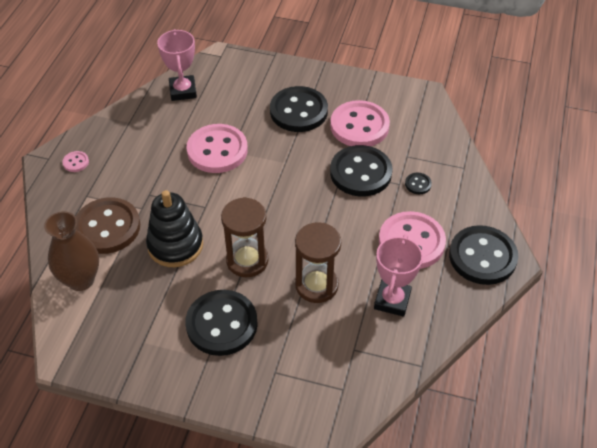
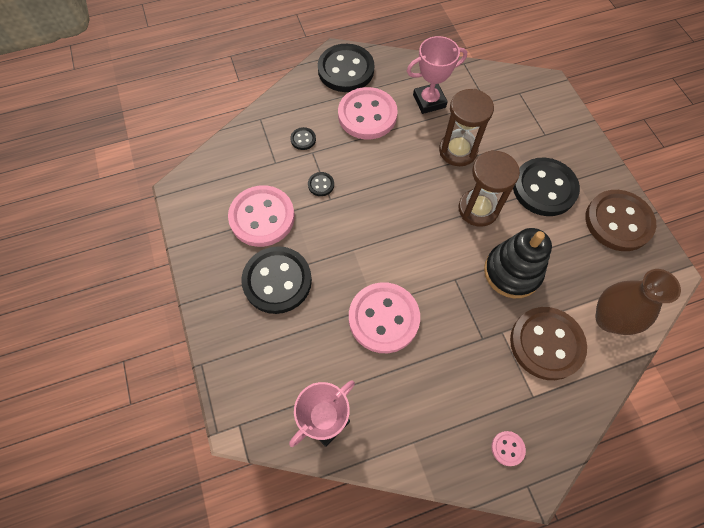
camera: 125 degrees left, 15 degrees up
(140, 356) = (618, 222): none -> brown button
(360, 173) = (321, 185): black button -> black button, size x0.42

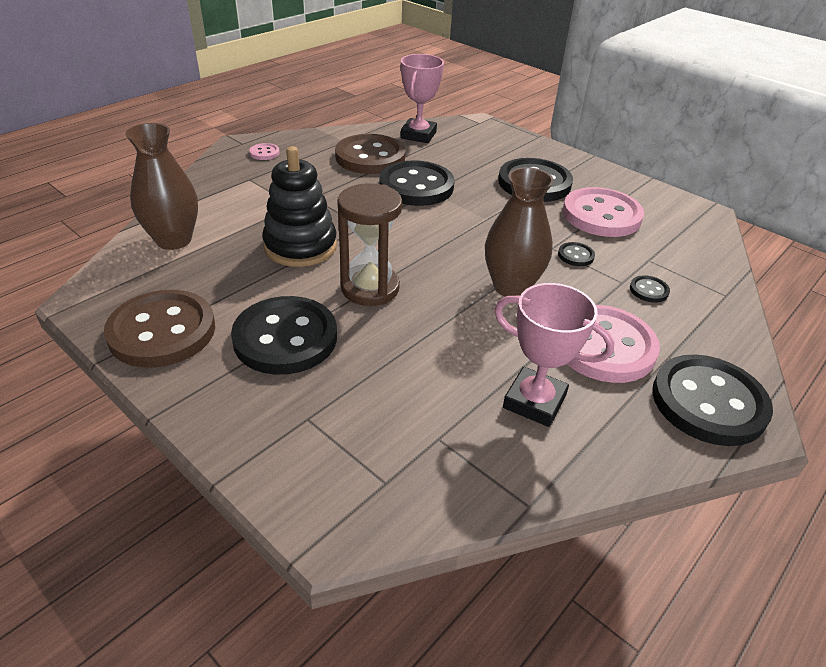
camera: 150 degrees right, 25 degrees down
(383, 318) = (416, 186): pink button -> black button
(386, 175) = (511, 287): none -> brown vase
(429, 101) = (534, 401): pink trophy -> pink trophy turned 75 degrees clockwise
(458, 151) = (438, 344): brown hourglass -> none
(546, 344) = (244, 208): brown button -> brown button (370, 157)

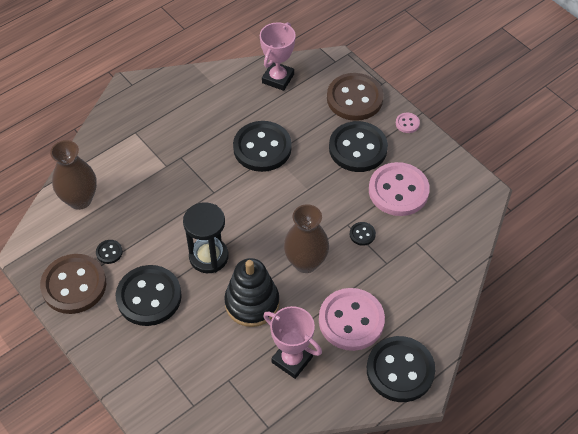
camera: 10 degrees right, 15 degrees up
(264, 153) = (149, 99): pink button -> pink button (407, 123)
(300, 246) = (166, 212): black stacking toy -> black stacking toy (252, 303)
(370, 157) = (232, 108): brown button -> brown button (354, 98)
(370, 288) = (208, 257): brown hourglass -> black hourglass
(649, 290) = (402, 273): black button -> black button (109, 252)

